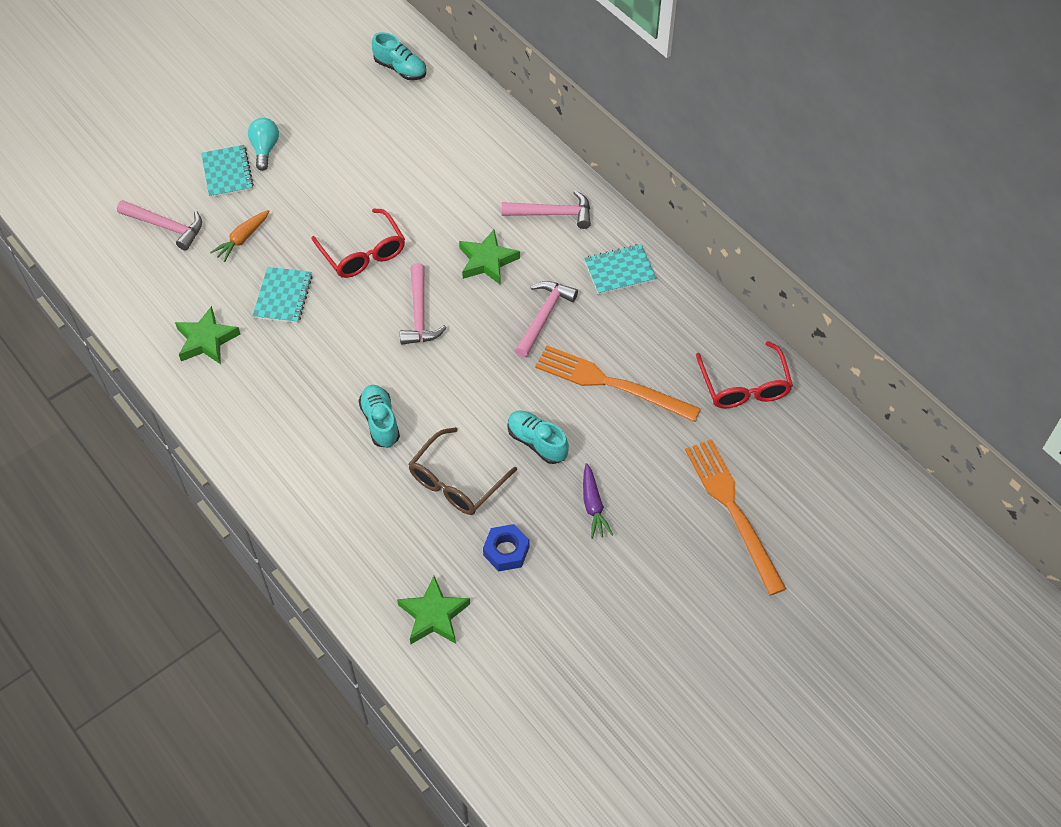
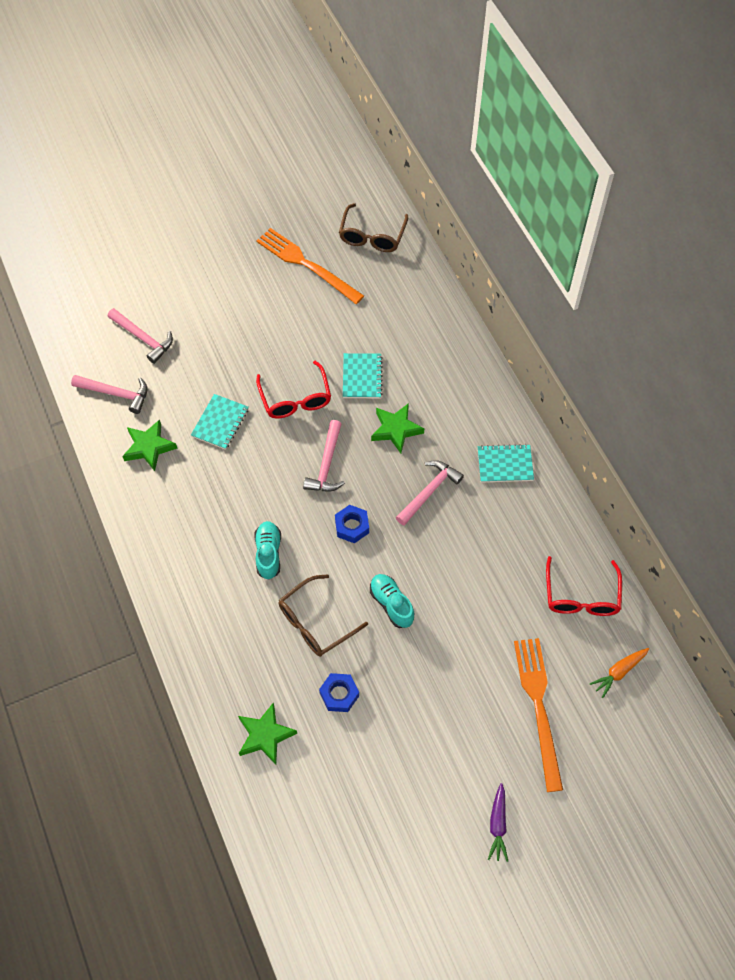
camera: 15 degrees right, 5 degrees up
(227, 173) = (205, 301): turquoise notebook -> turquoise notebook (362, 377)
(242, 239) = (201, 364): orange carrot -> orange carrot (618, 672)
(265, 149) = (241, 286): turquoise light bulb -> none
(400, 69) = (372, 236): turquoise shoe -> brown glasses
(467, 372) = (352, 526): none -> blue nut
(552, 214) = (463, 399): pink hammer -> pink hammer (116, 394)
(593, 506) = (422, 673): purple carrot -> purple carrot (498, 825)
(611, 384) = (468, 566): orange fork -> orange fork (306, 265)

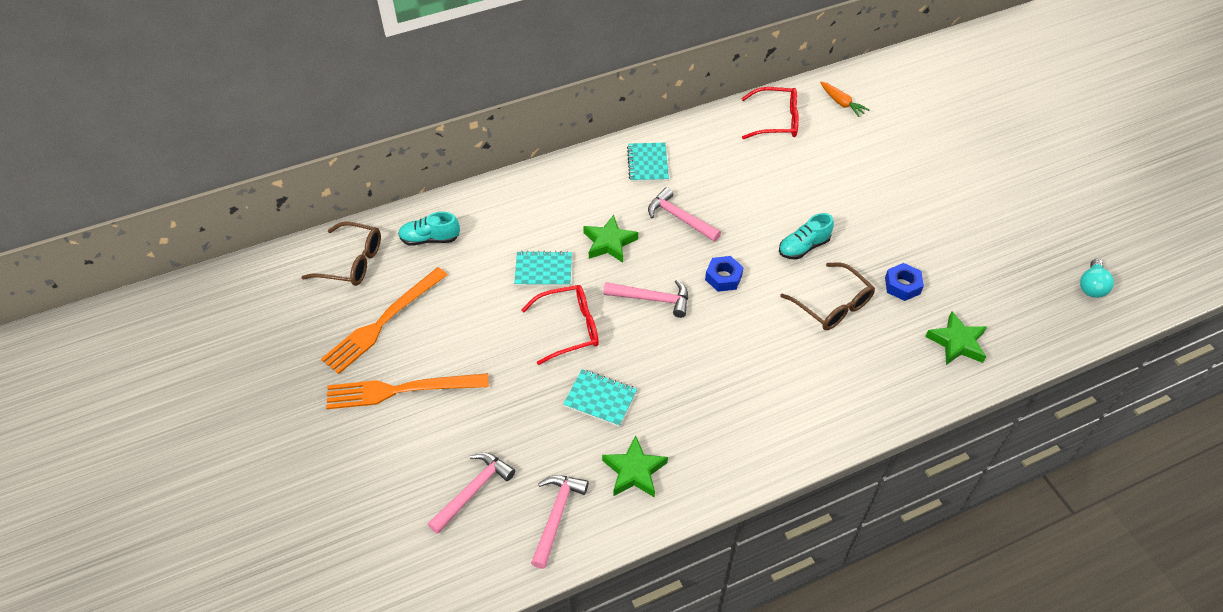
camera: 90 degrees left, 10 degrees down
(268, 553) = (761, 346): turquoise shoe -> turquoise shoe (430, 239)
(335, 901) = (1091, 286): none -> turquoise light bulb
(498, 825) = (991, 180): purple carrot -> none
(538, 707) = (882, 151): orange fork -> orange fork (401, 390)

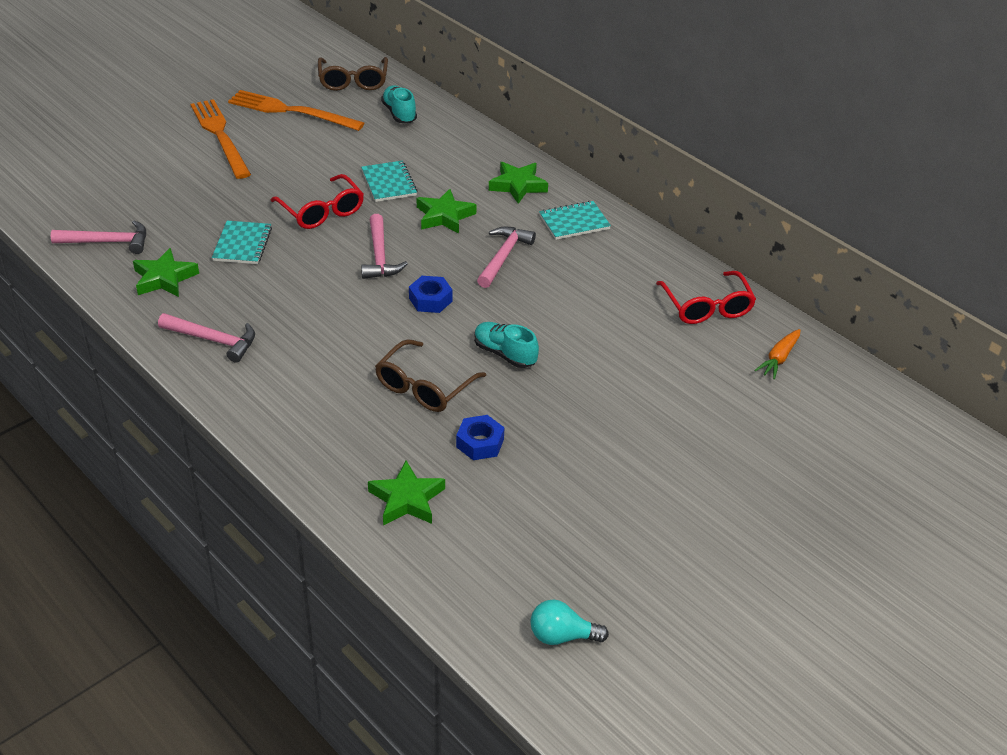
camera: 70 degrees right, 10 degrees down
(473, 491) = (125, 193): pink hammer -> pink hammer (213, 340)
(583, 185) = (518, 186): none -> green star

